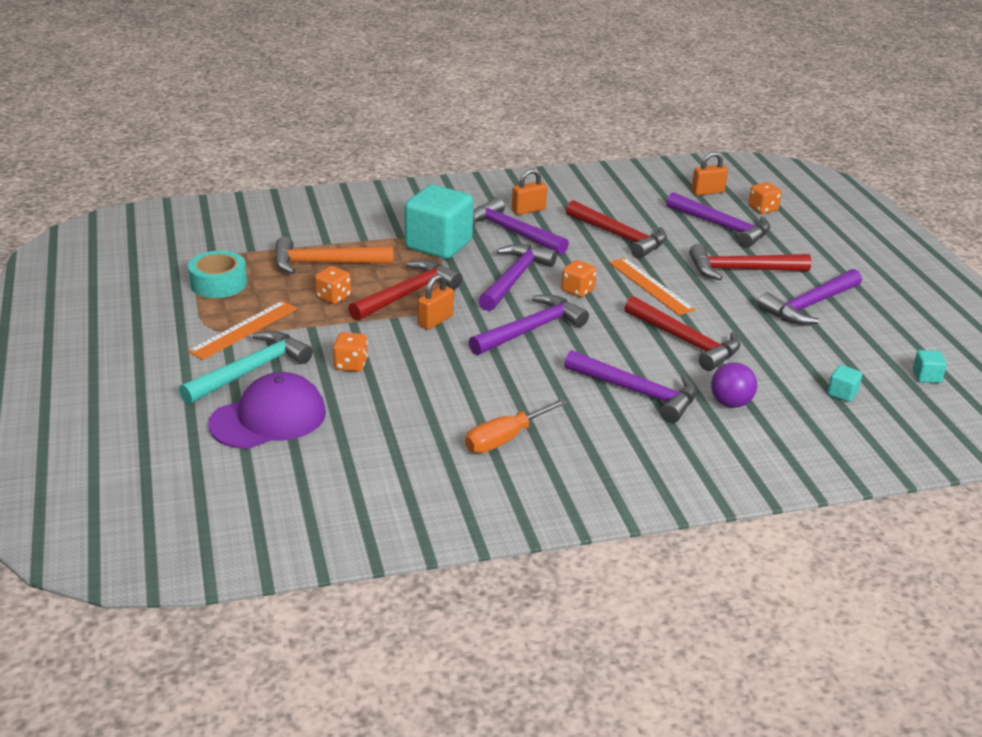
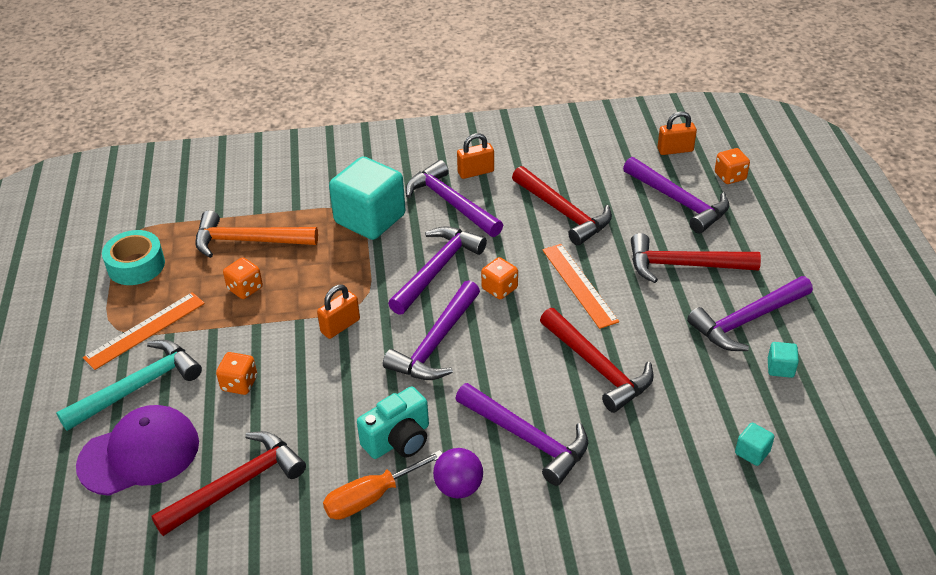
camera: 10 degrees right, 10 degrees up
(407, 294) = (321, 287): red hammer -> red hammer (237, 485)
(517, 398) = (398, 440): none -> turquoise camera
(530, 330) = (436, 343): purple hammer -> purple hammer turned 150 degrees clockwise
(730, 403) = (624, 460): purple ball -> purple ball (458, 487)
(926, 376) = (854, 432): turquoise cube -> turquoise cube (780, 368)

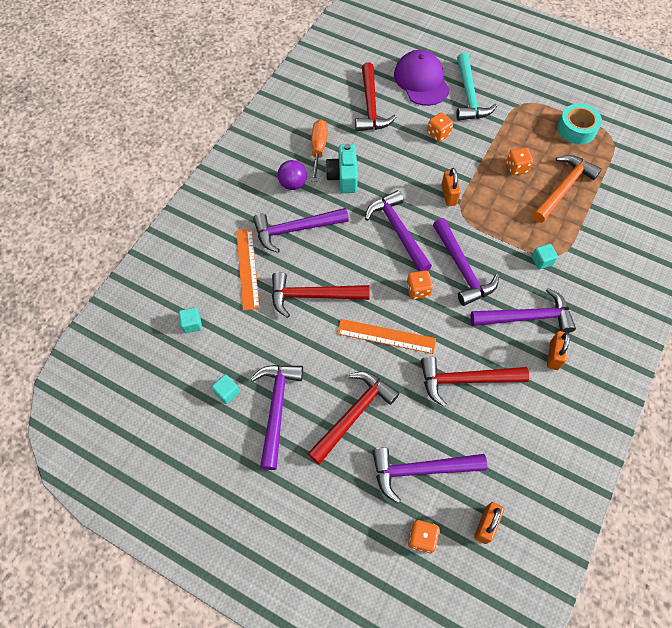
camera: 125 degrees right, 20 degrees up
(139, 454) = (421, 81): purple cap -> purple cap turned 150 degrees clockwise
(145, 330) = (513, 113): orange ruler -> orange ruler (247, 268)
(370, 219) = (541, 261): turquoise cube -> turquoise cube, size x0.40

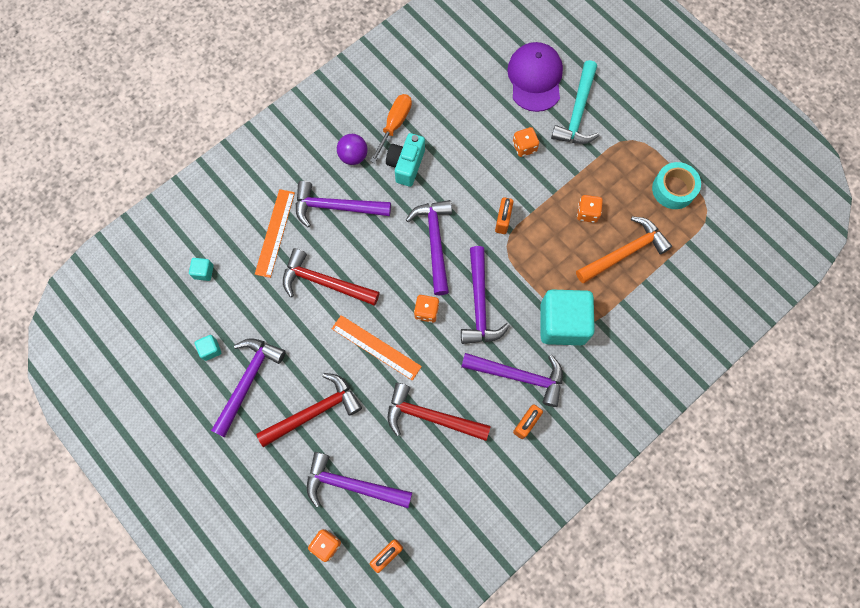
camera: 20 degrees right, 10 degrees up
(370, 106) = (468, 92): red hammer -> none
(541, 261) = (562, 323): turquoise cube -> turquoise cube, size x2.47

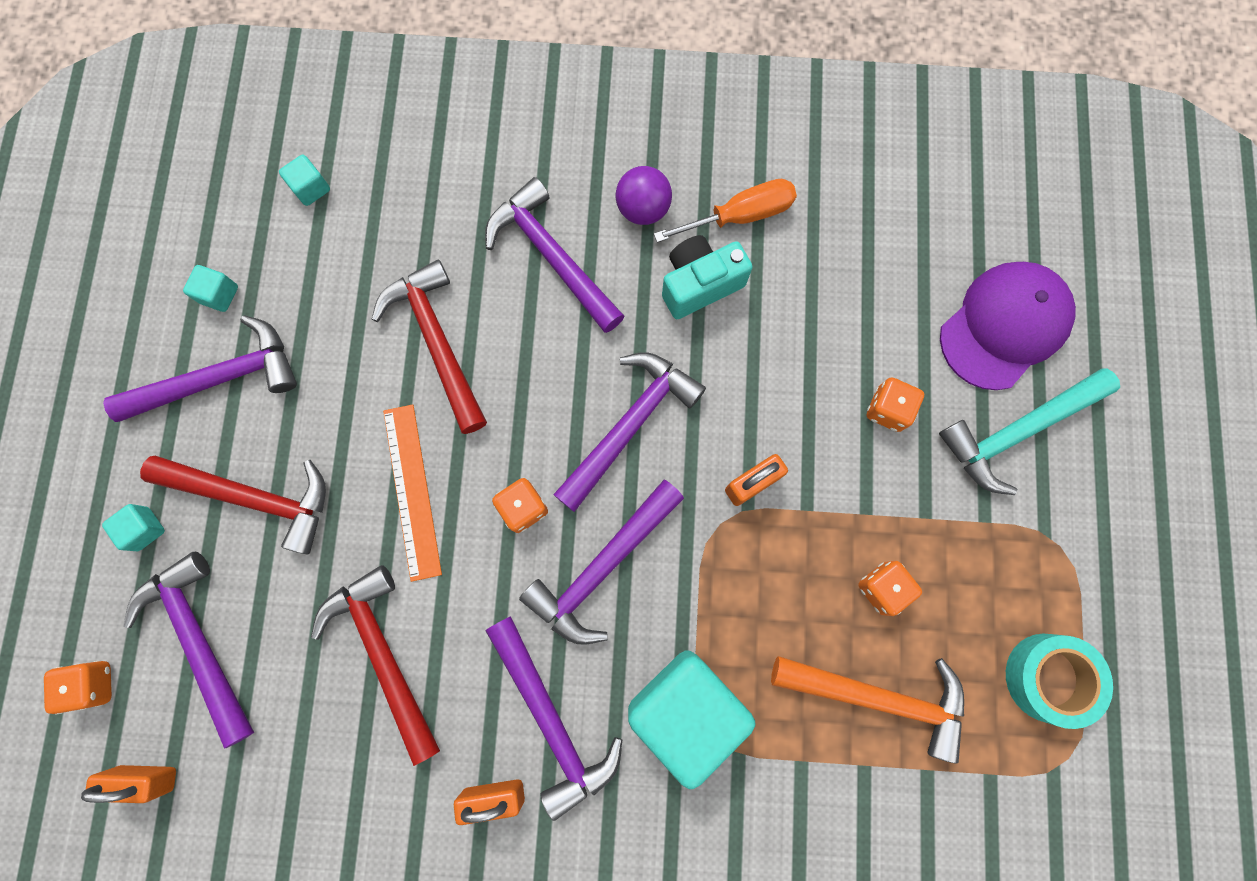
camera: 45 degrees right, 5 degrees up
(275, 233) = (444, 219): orange ruler -> none
(281, 468) = (144, 529): none -> turquoise cube

